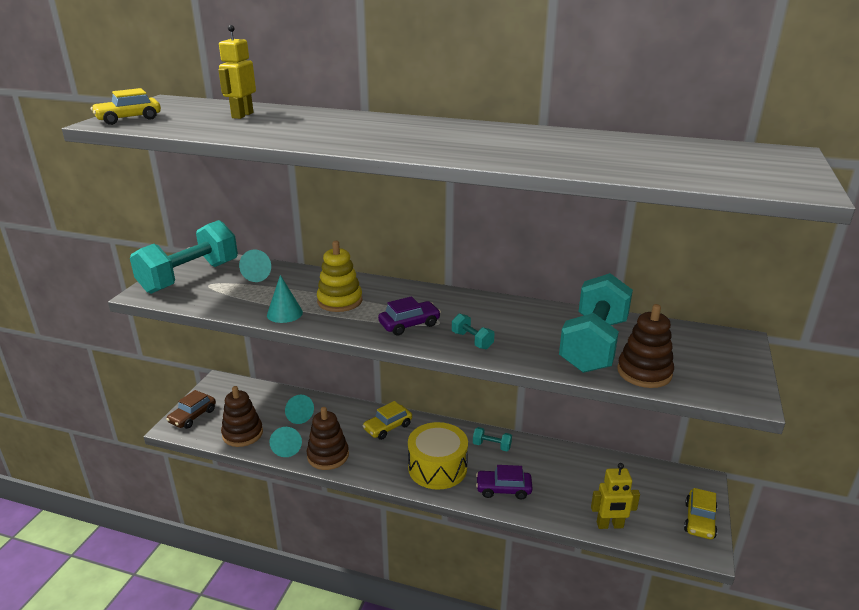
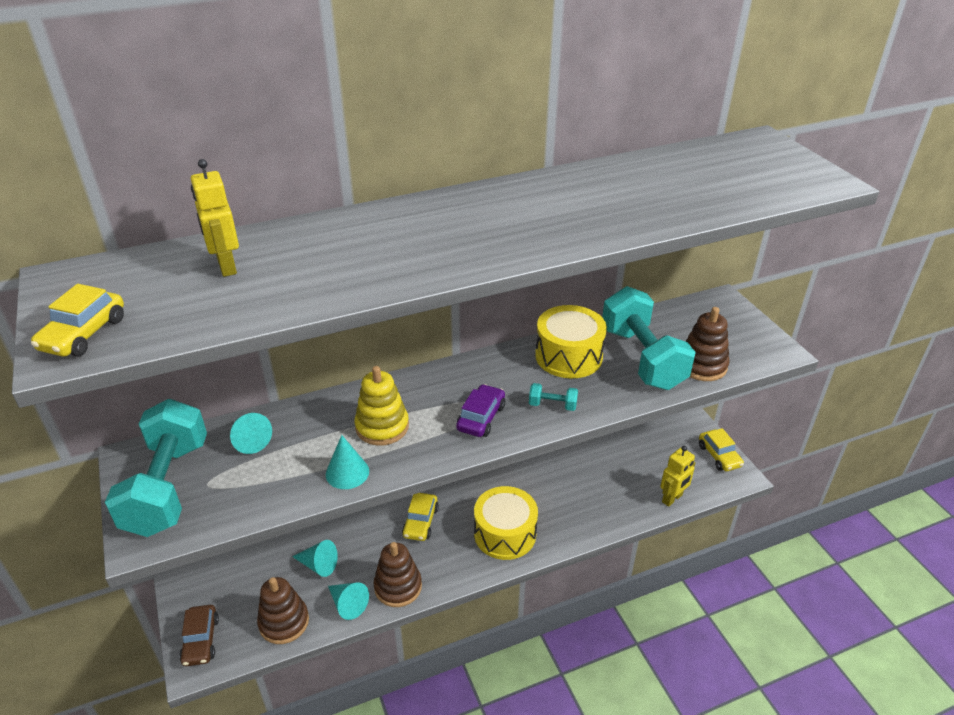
camera: 40 degrees left, 10 degrees up
(491, 446) = (525, 484): turquoise dumbbell -> none
(503, 489) = (574, 518): purple car -> none
(531, 319) = (568, 356): none -> yellow drum

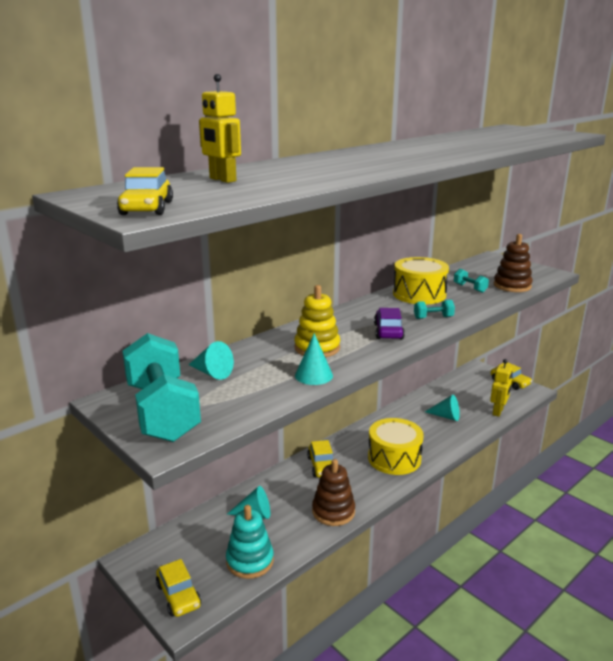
camera: 20 degrees left, 15 degrees down
(201, 640) = (178, 595): brown car -> yellow car
(284, 622) = (250, 561): brown stacking toy -> turquoise stacking toy
(348, 604) = (299, 534): turquoise cone -> turquoise cone (446, 416)
(642, 358) = (470, 288): turquoise dumbbell -> turquoise dumbbell, size x0.40

